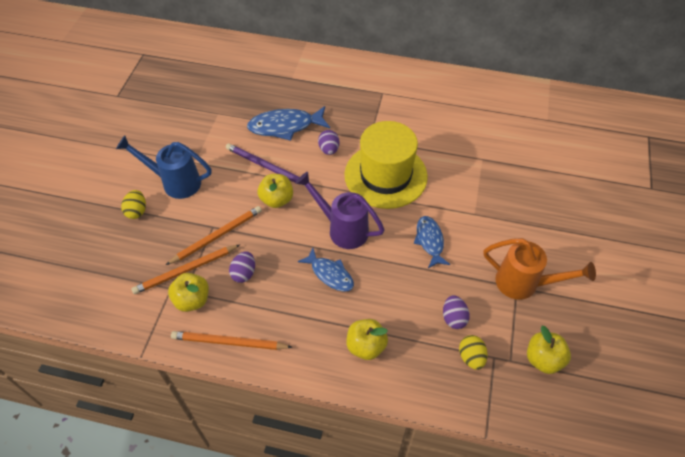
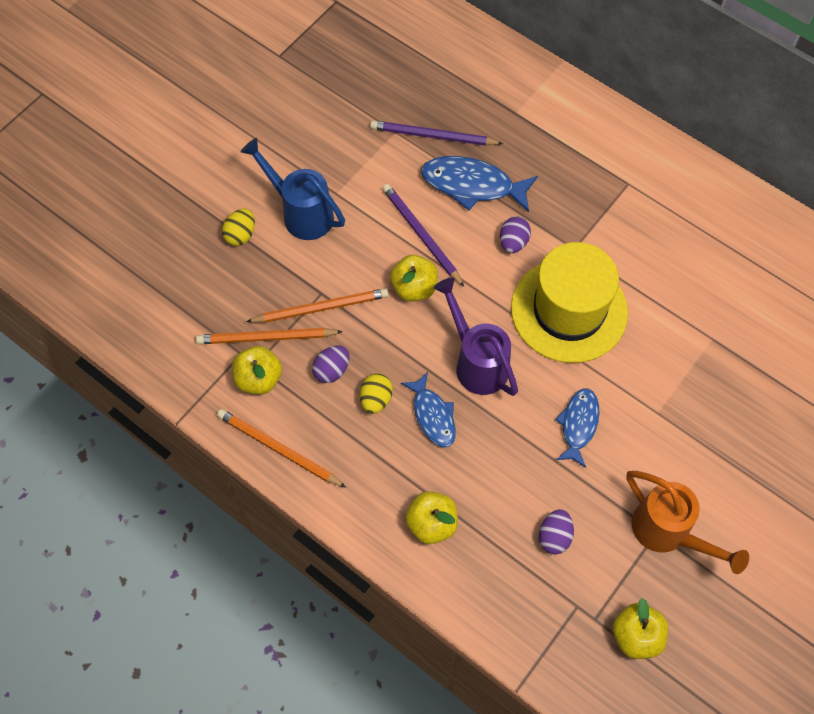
camera: 25 degrees right, 10 degrees up
(245, 107) = (433, 136): none -> purple pencil
(471, 357) = (549, 593): yellow egg -> yellow egg (376, 399)

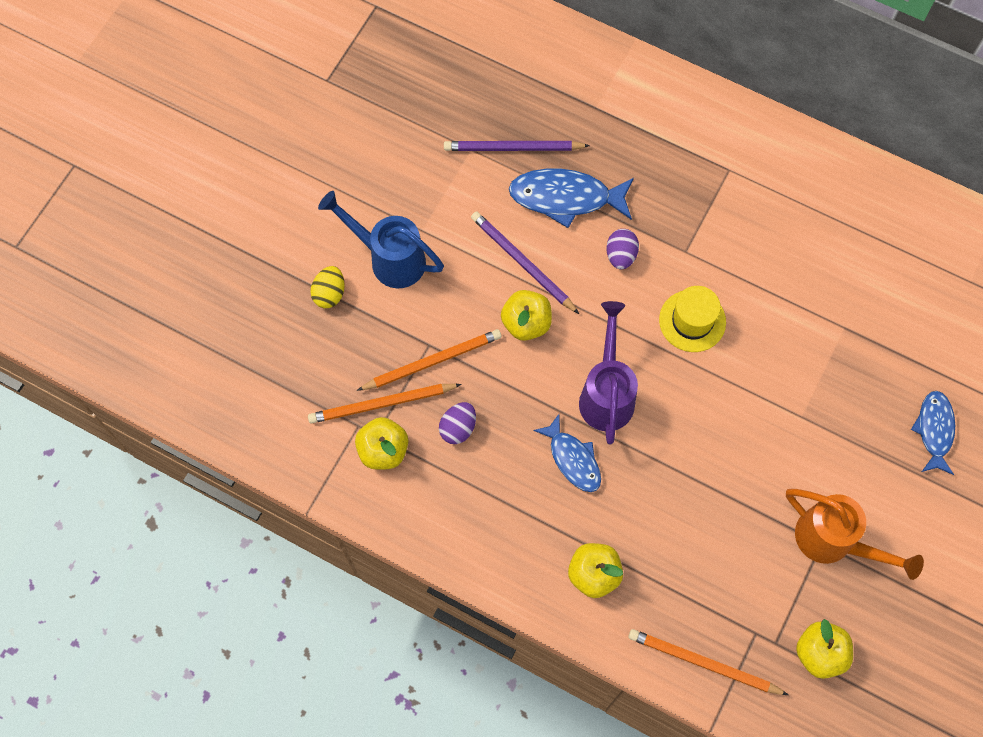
camera: 10 degrees left, 5 degrees up
(279, 449) = (420, 523): orange pencil -> orange pencil (704, 663)
(376, 399) = (510, 451): yellow egg -> none
(476, 361) = (607, 393): purple watering can -> purple watering can turned 45 degrees clockwise
(554, 536) = (720, 565): purple egg -> none
(569, 310) = (692, 321): yellow hat -> yellow hat, size x0.54
(578, 425) = (724, 443): blue fish -> blue fish (934, 430)

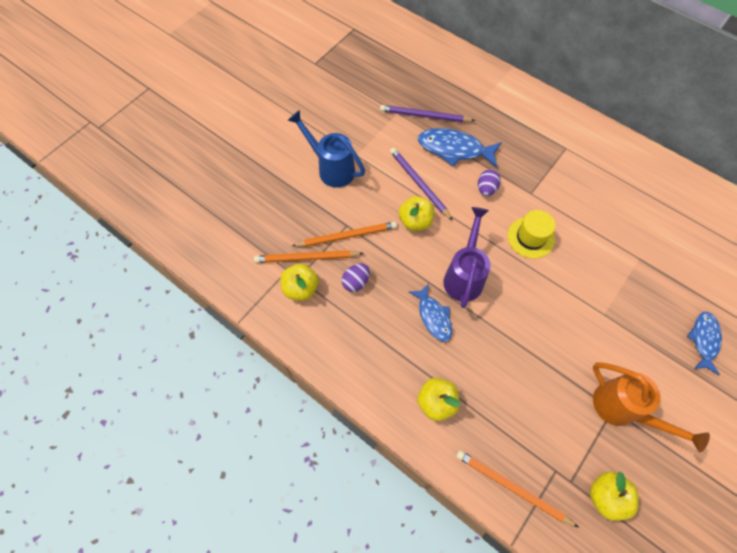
camera: 10 degrees right, 5 degrees down
(329, 293) = (288, 183): yellow egg -> none

